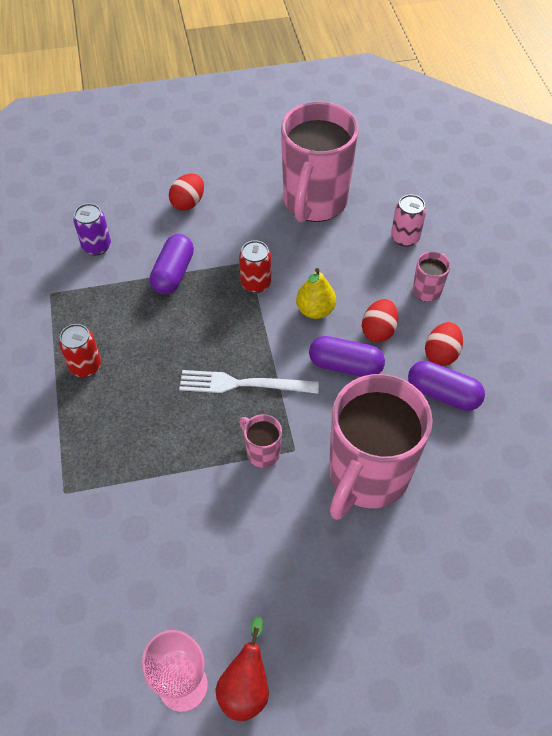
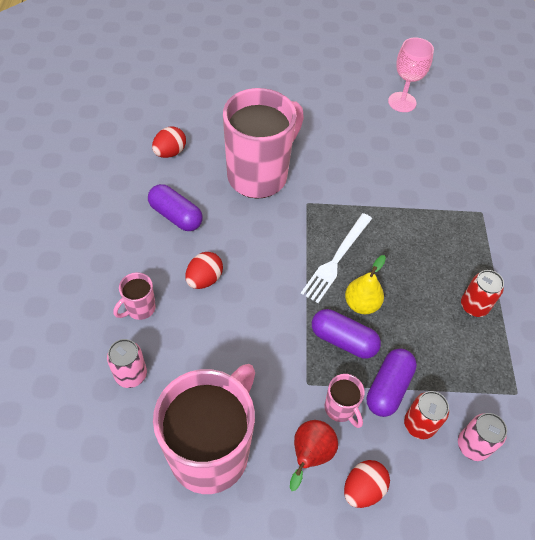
camera: 170 degrees left, 0 degrees up
(96, 246) = (472, 445): purple can -> pink can
(243, 384) = (336, 259): white fork -> white fork turned 105 degrees clockwise
(245, 687) = (366, 94): red pear -> red pear (310, 455)
(256, 283) = (305, 355): red can -> red can (419, 424)
(262, 452) = (331, 206): pink mug -> pink mug (340, 408)
(315, 310) = (255, 312): yellow pear -> yellow pear (361, 304)
(345, 365) = (245, 255): purple capsule -> purple capsule (343, 340)
(441, 354) = (160, 247): red egg -> red egg (170, 152)

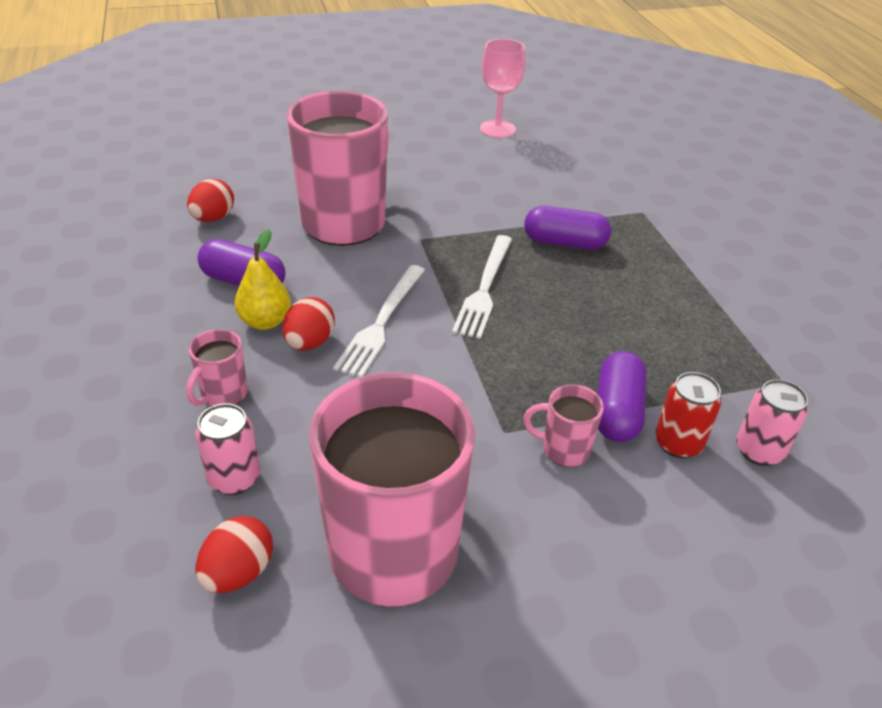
camera: 15 degrees left, 15 degrees down
(256, 273) = (382, 322): none -> white fork
(310, 455) = (545, 516): red pear -> none
(340, 408) = (563, 450): pink mug -> pink mug turned 150 degrees clockwise
(343, 340) = (532, 372): purple capsule -> purple capsule (564, 243)
(361, 304) = (538, 328): yellow pear -> yellow pear (265, 321)
(363, 489) = (639, 539): red egg -> red egg (238, 572)
(474, 306) = (681, 303): red can -> none

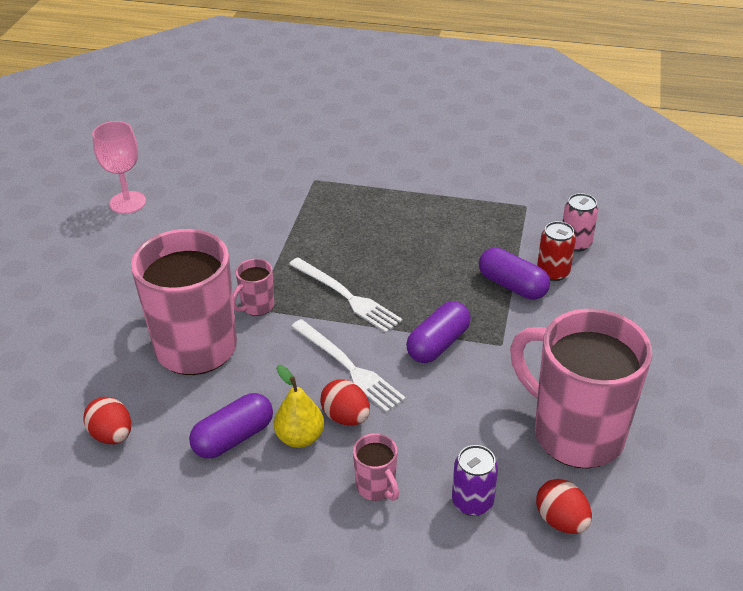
camera: 60 degrees left, 0 degrees up
(234, 478) = (472, 502): pink can -> purple can
(563, 450) = (532, 323): pink mug -> pink mug (257, 306)
(564, 243) = (322, 233): purple capsule -> purple capsule (438, 344)

